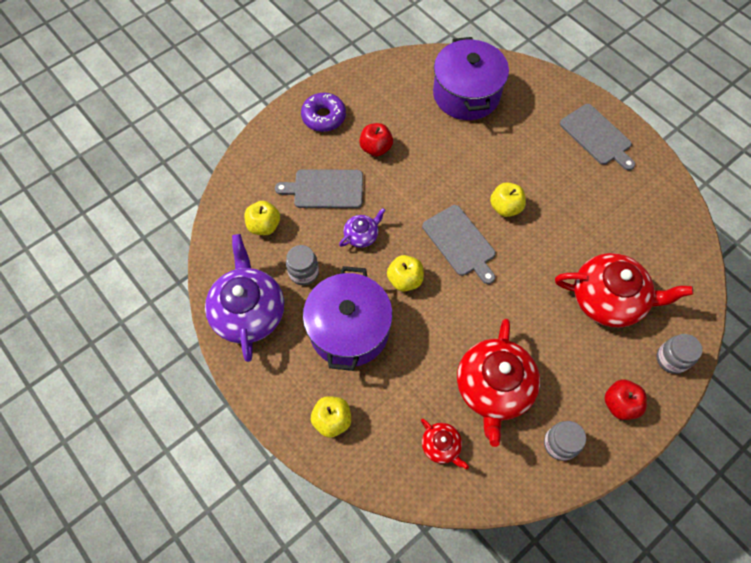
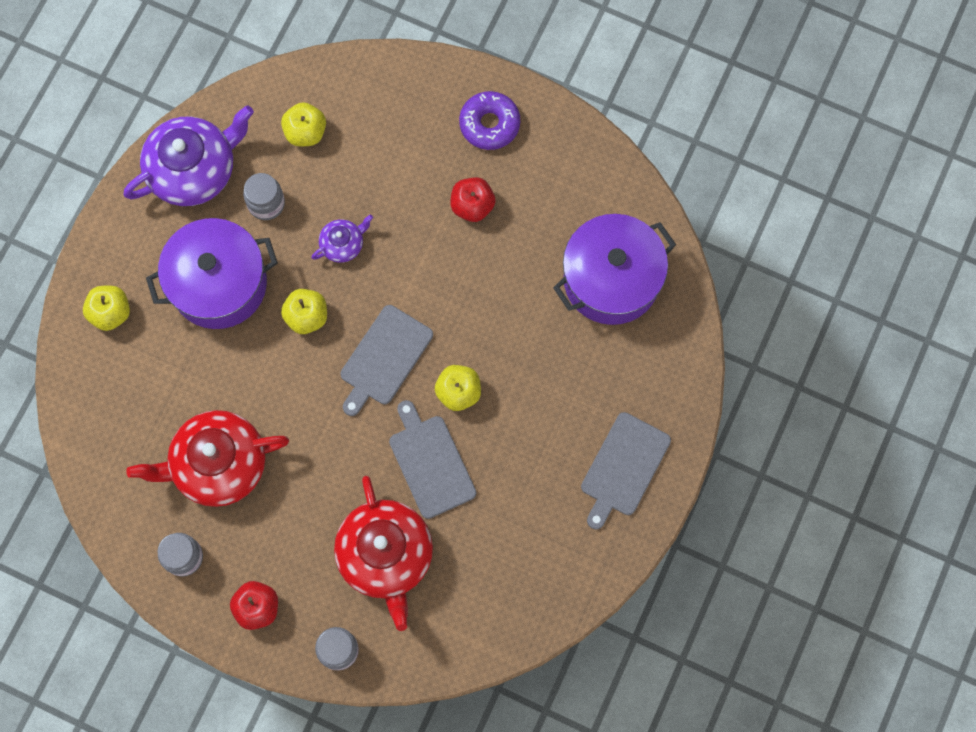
camera: 65 degrees right, 10 degrees up
(325, 189) = (386, 175): grey cutting board -> grey cutting board (430, 463)
(362, 235) = (343, 244): purple teapot -> purple teapot turned 60 degrees counterclockwise
(441, 446) = (130, 435): red teapot -> none

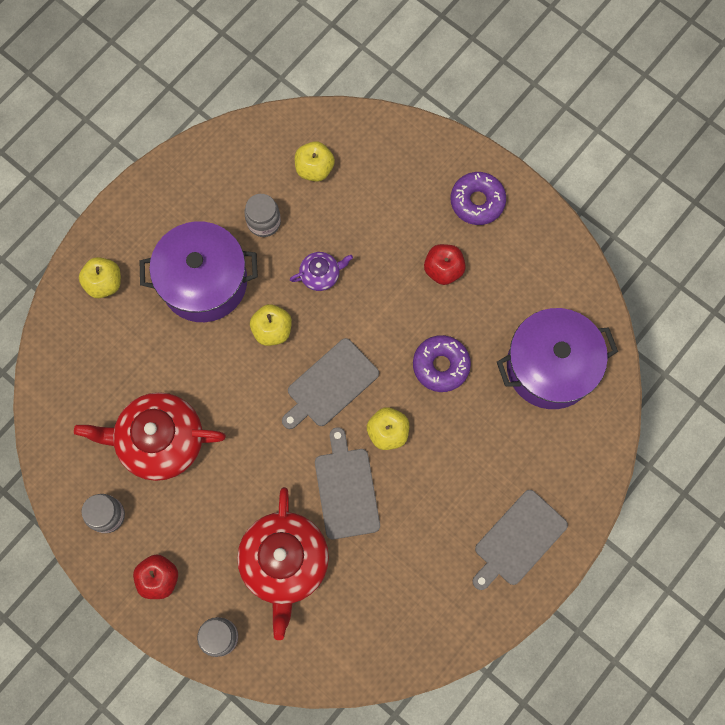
camera: 15 degrees right, 0 degrees up
(194, 169) = (210, 177): purple teapot -> none
(496, 308) = (441, 365): none -> purple donut

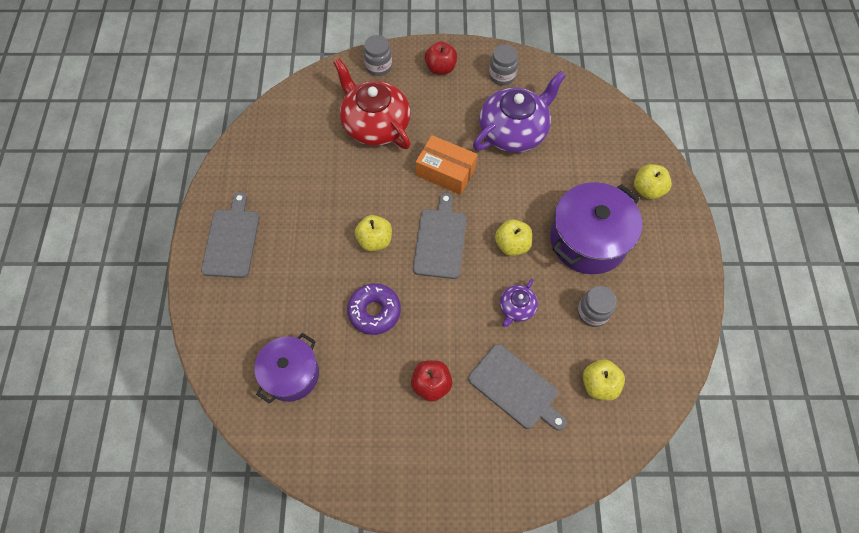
camera: 140 degrees right, 10 degrees down
(159, 441) = (514, 131): red teapot -> purple teapot
(264, 450) = (446, 172): none -> orange box
(346, 489) = (372, 188): grey cutting board -> grey cutting board (515, 388)
(477, 201) = (452, 465): purple donut -> none
(550, 367) = (291, 374): purple pot -> purple pot, size x0.66

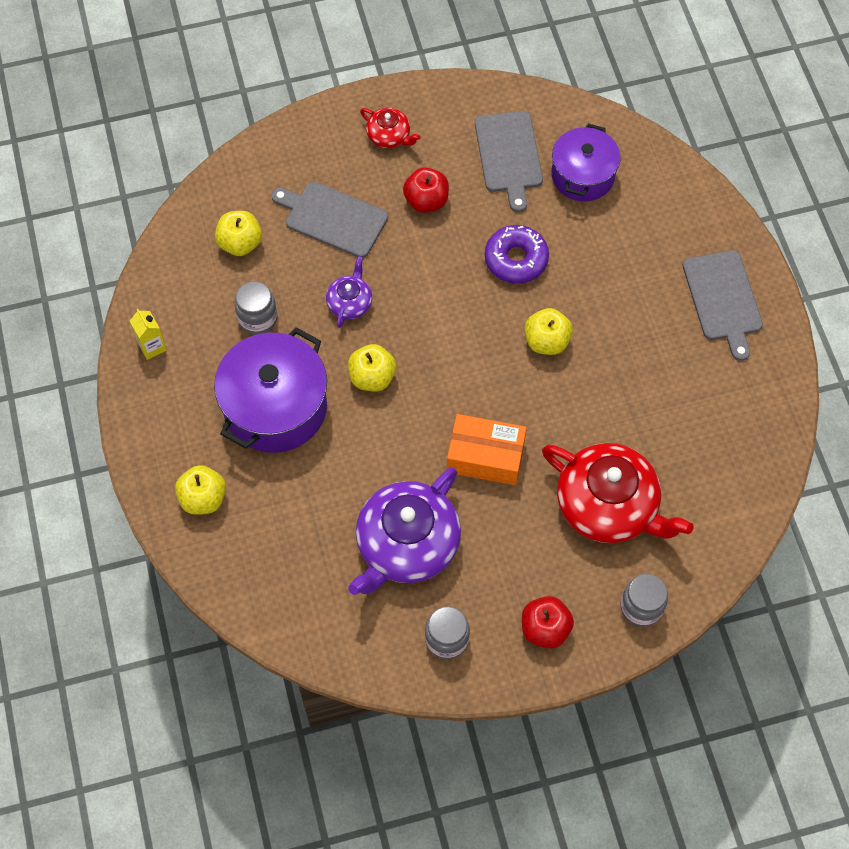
camera: 165 degrees right, 0 degrees up
(440, 240) = (464, 361): grey cutting board -> grey cutting board (509, 155)
(446, 461) = (389, 136): none -> red teapot
(680, 310) = (152, 346): none -> yellow carton

